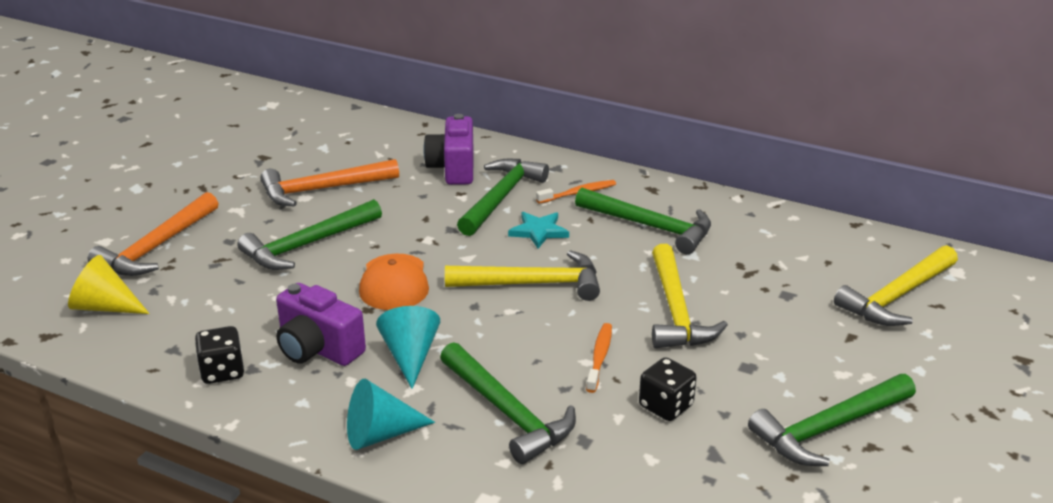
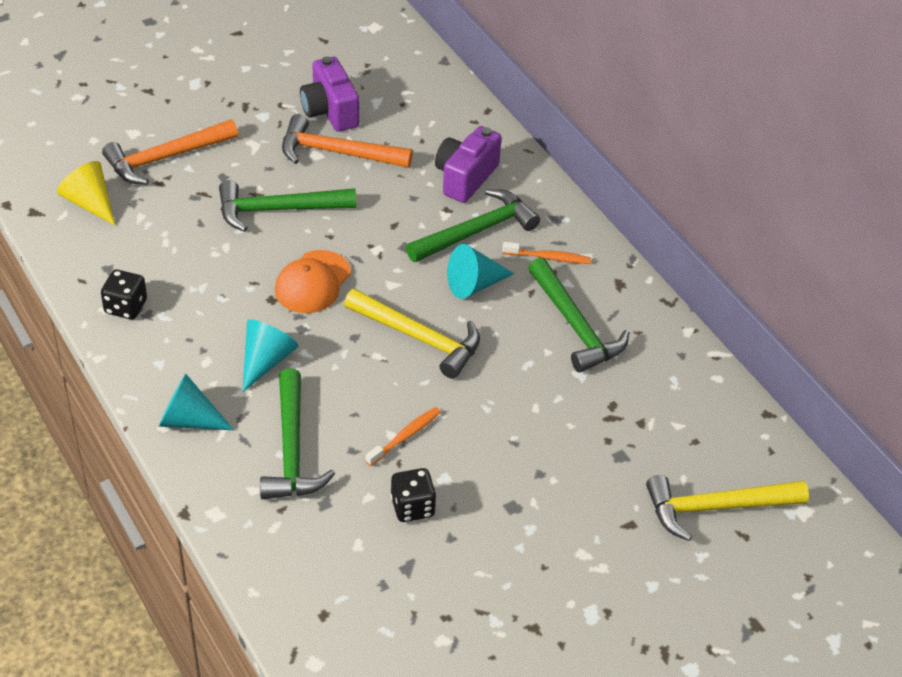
camera: 30 degrees right, 15 degrees up
(317, 349) = (206, 320): purple camera -> purple camera (330, 111)
(538, 231) = (474, 285): turquoise star -> turquoise cone
(676, 311) = (509, 424): yellow hammer -> none
(828, 428) = (517, 594): green hammer -> none

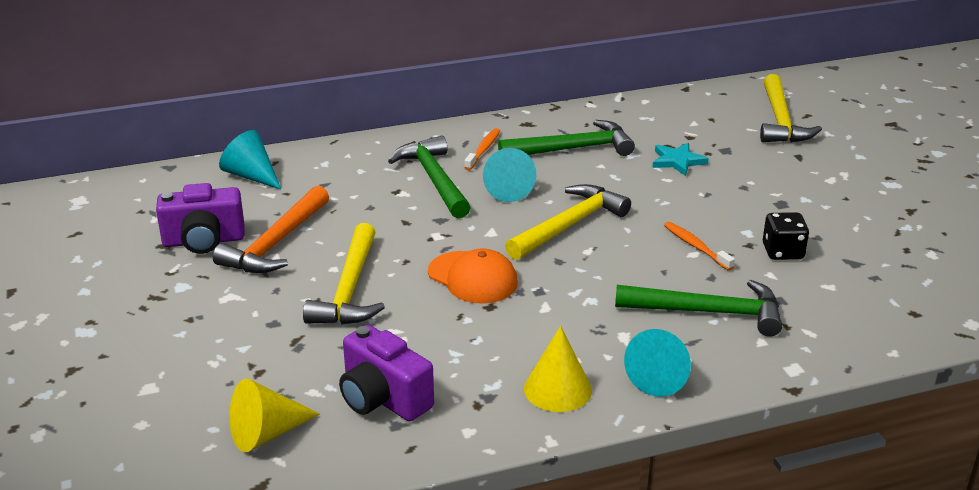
camera: 75 degrees left, 15 degrees down
(126, 307) = (470, 413): black dice -> none
(162, 355) = (557, 389): none -> yellow cone
(165, 158) = (214, 364): orange hammer -> none
(266, 361) = (581, 317): turquoise cone -> turquoise cone (251, 176)
(278, 209) = (349, 290): green hammer -> yellow hammer
(465, 177) = (355, 176): purple camera -> purple camera (383, 398)
(578, 414) = (677, 161): none -> turquoise star

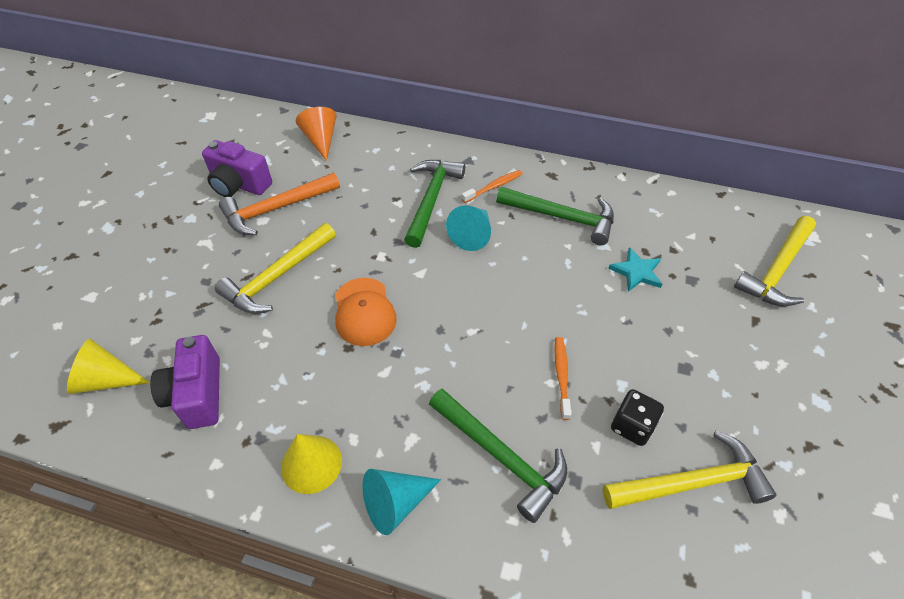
camera: 35 degrees right, 20 degrees up
(251, 176) = (321, 140): turquoise cone -> orange cone
(569, 225) = (483, 297): yellow hammer -> yellow hammer (692, 483)

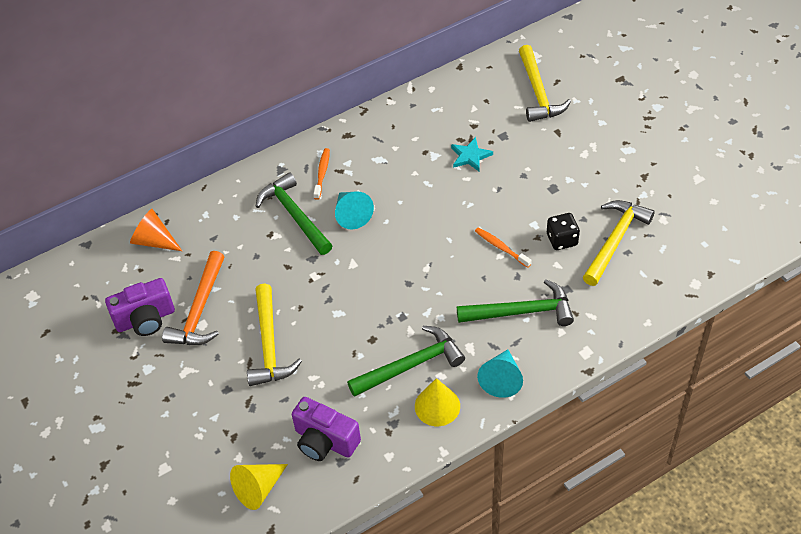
camera: 45 degrees left, 0 degrees up
(364, 312) = (352, 314): orange cap -> none
(562, 218) = (389, 158): green hammer -> green hammer (411, 365)

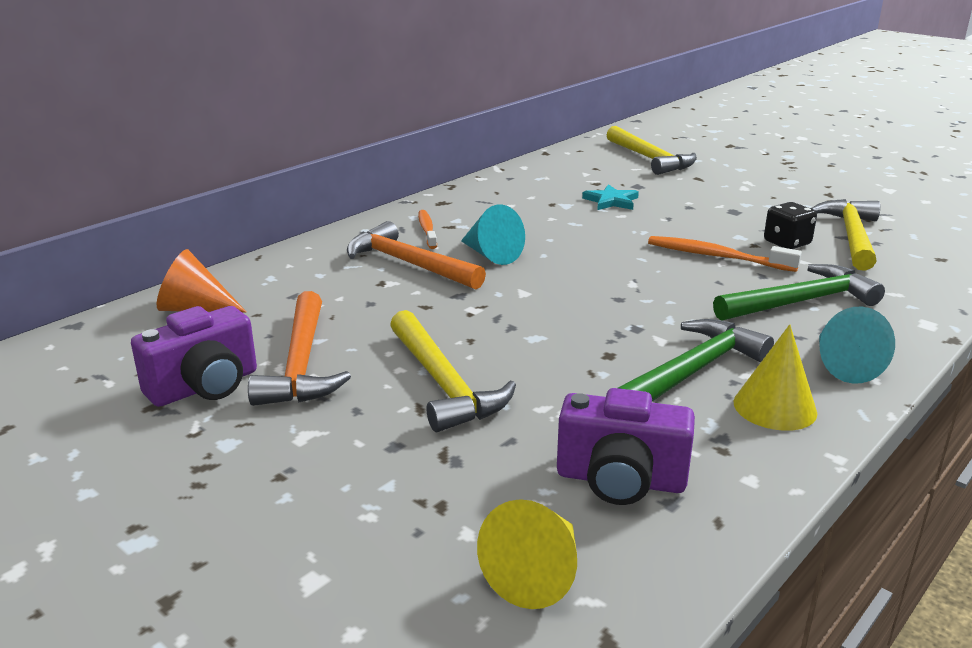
camera: 20 degrees left, 25 degrees down
(294, 215) = (409, 264): green hammer -> orange hammer
(501, 247) = (716, 256): orange toothbrush -> orange toothbrush, size x1.51

